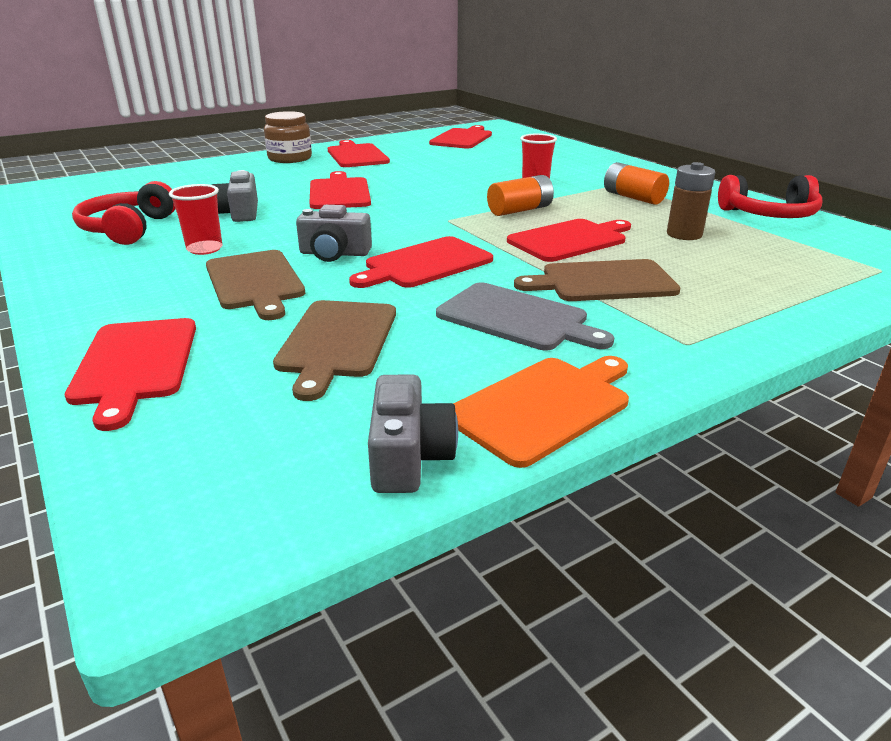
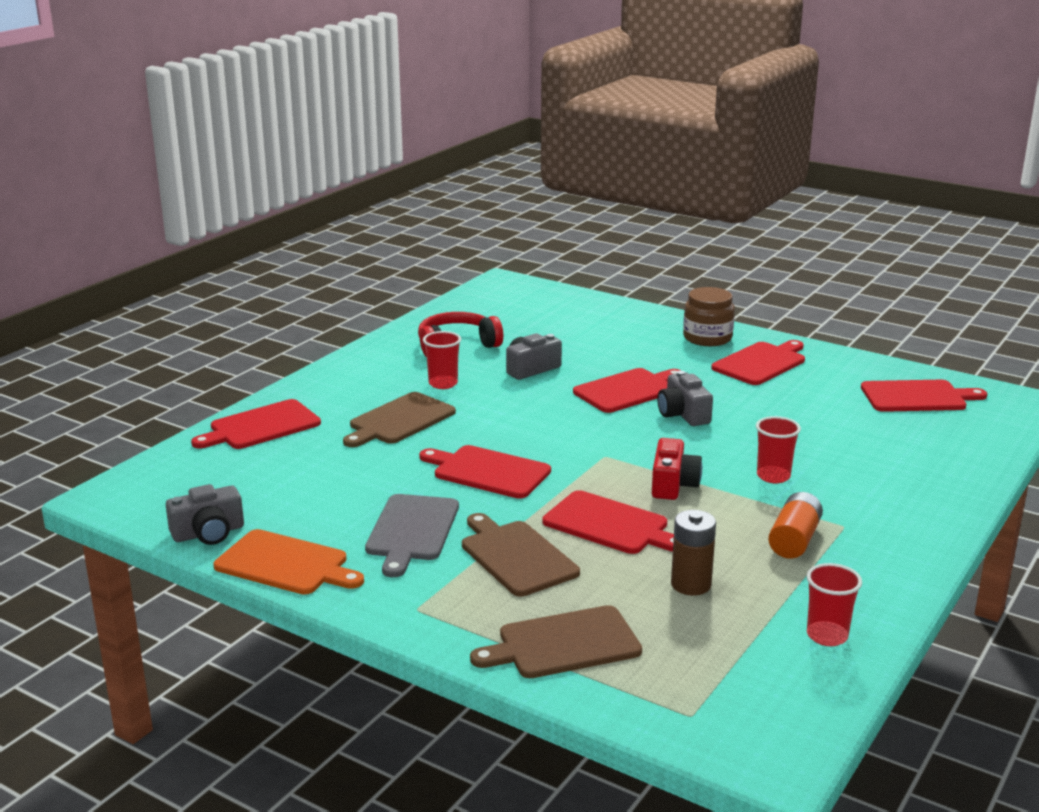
camera: 65 degrees right, 5 degrees down
(334, 253) = (477, 431): grey camera -> grey camera (683, 414)
(337, 341) = (328, 475): brown cutting board -> brown cutting board (563, 644)
(520, 210) = (673, 484): orange battery -> red camera
(769, 215) = (827, 636): red headphones -> red cup

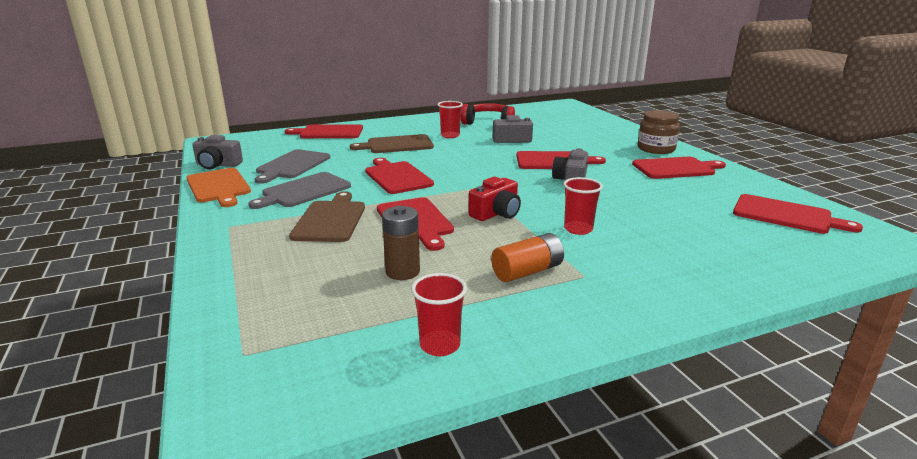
camera: 35 degrees right, 0 degrees up
(320, 499) = (292, 165): none -> grey cutting board
(563, 644) = (261, 274): brown cutting board -> none

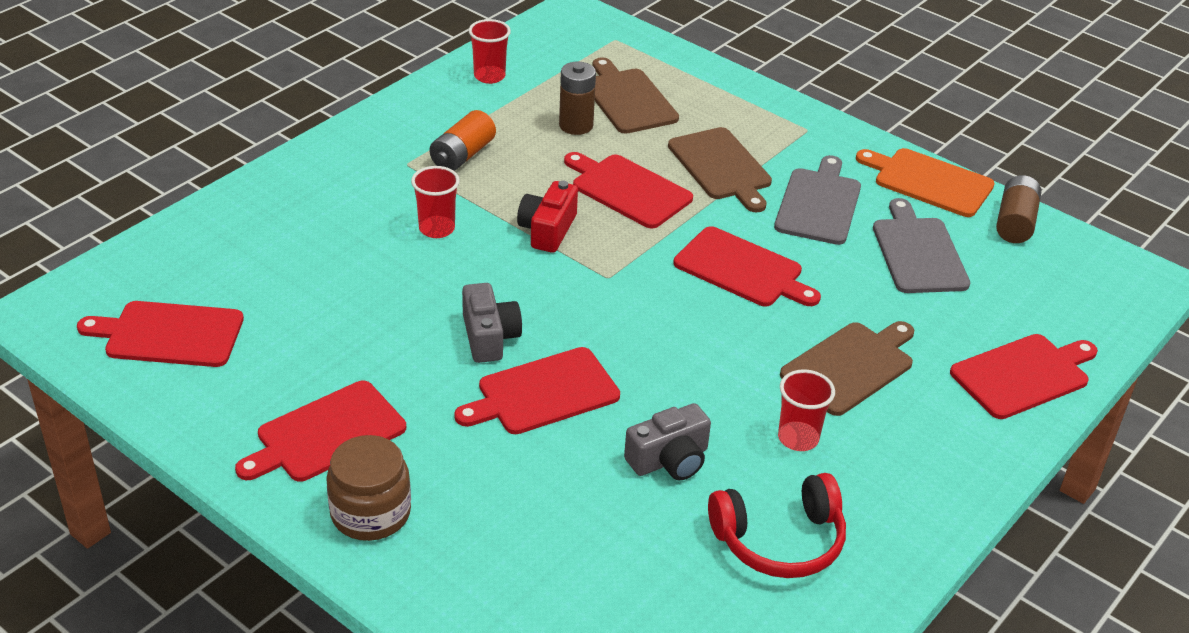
camera: 150 degrees right, 15 degrees up
(218, 165) = (1015, 223): grey camera -> brown battery
(327, 282) = (628, 99): none -> brown cutting board

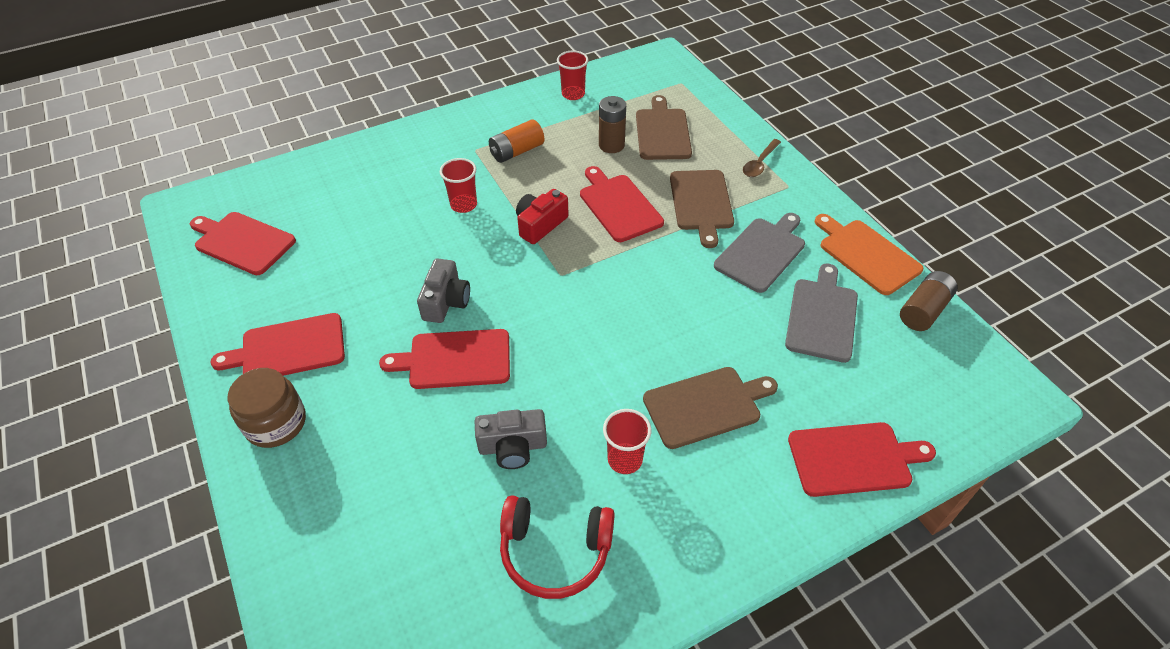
camera: 25 degrees right, 10 degrees up
(742, 269) = (667, 294): red cutting board -> none
(761, 112) = (759, 163): none -> brown spoon

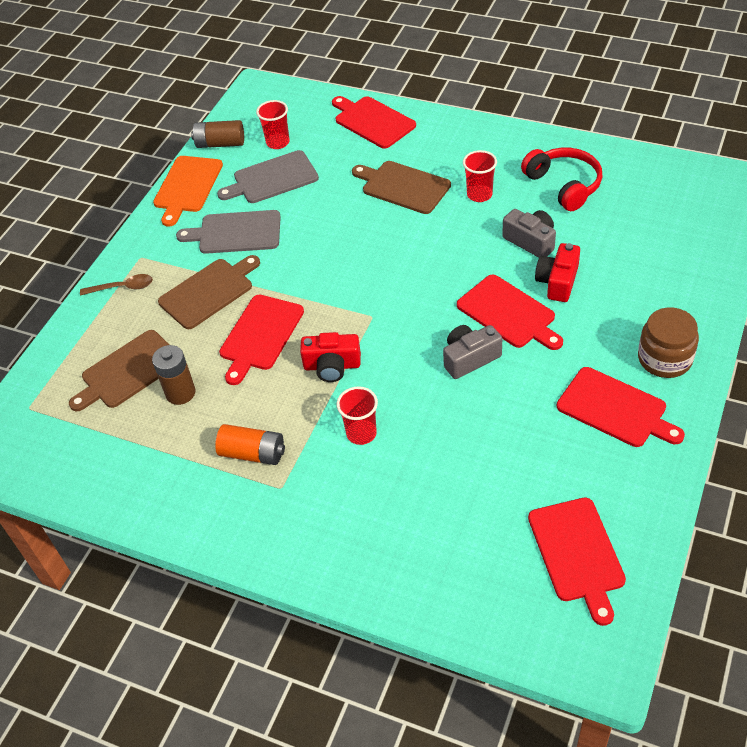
camera: 125 degrees left, 0 degrees up
(442, 423) = (557, 282): none -> red camera
(573, 94) = (118, 479): red cup -> red cup (278, 142)

